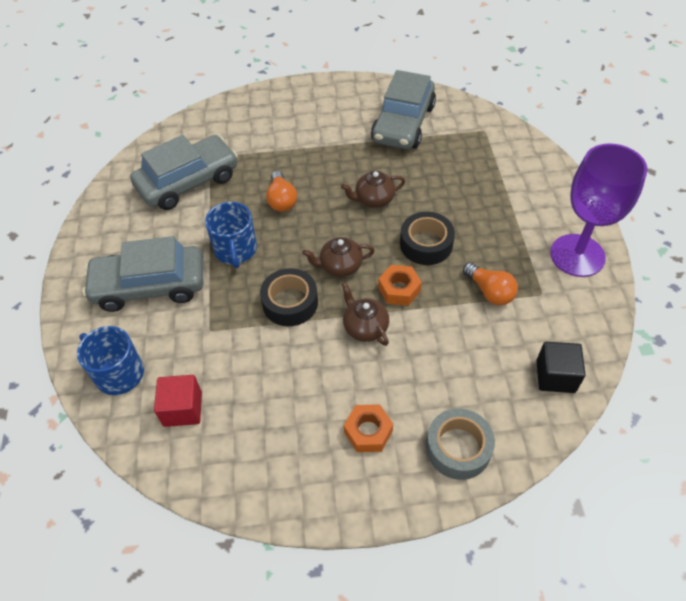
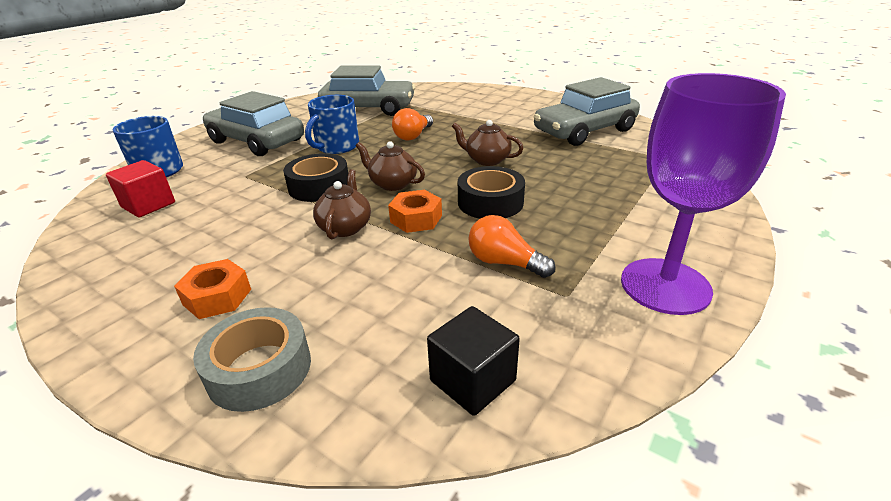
camera: 40 degrees right, 20 degrees down
(489, 291) = (504, 263): orange light bulb -> orange light bulb turned 120 degrees clockwise

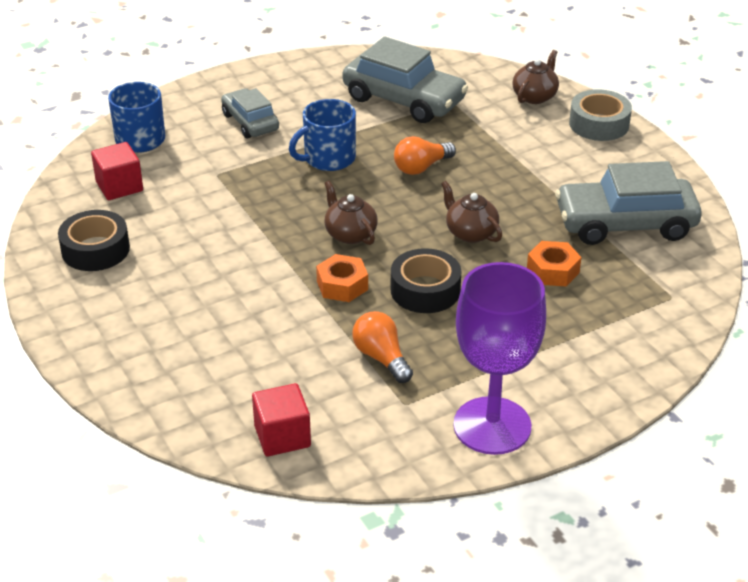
camera: 25 degrees right, 5 degrees up
(217, 297) = (144, 308): orange nut -> orange nut (553, 271)
(256, 141) = (250, 122): grey car -> grey car, size x0.59
(259, 369) = (151, 376): grey tape -> grey tape (599, 124)
(319, 186) = (279, 214): black tape -> black tape (95, 250)
(345, 227) = (275, 273): brown teapot -> brown teapot (535, 96)
(472, 380) = (282, 436): black cube -> red cube

